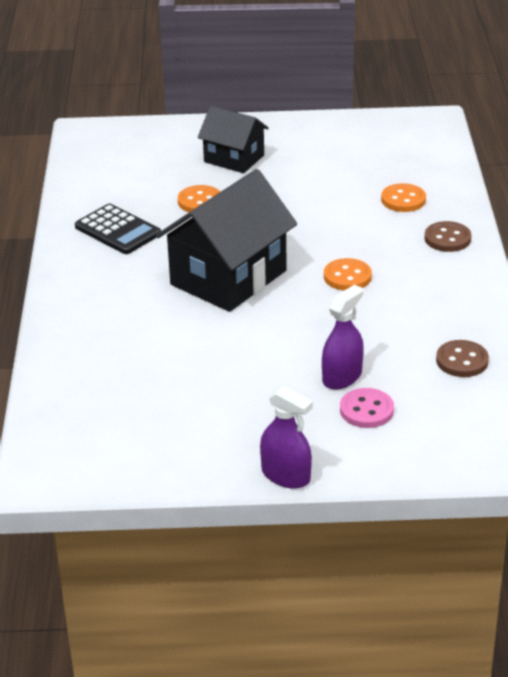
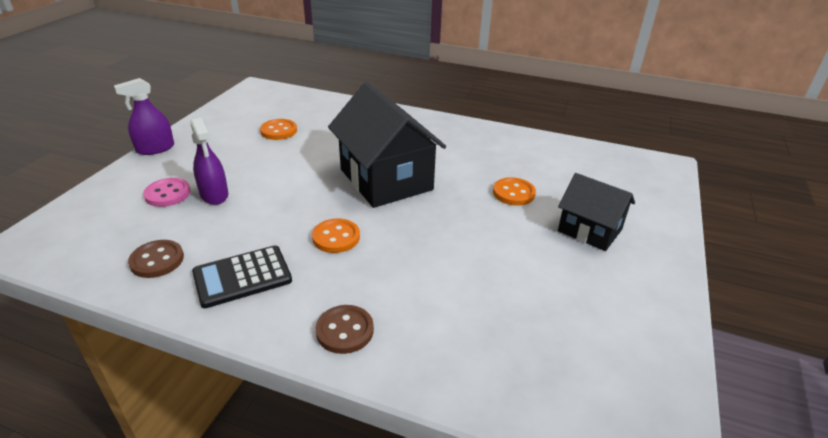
camera: 110 degrees right, 0 degrees up
(117, 230) = (487, 149): black calculator -> black calculator (242, 277)
(234, 158) = (589, 230): black house -> black house turned 75 degrees clockwise
(403, 200) = (447, 325): orange button -> orange button (279, 131)

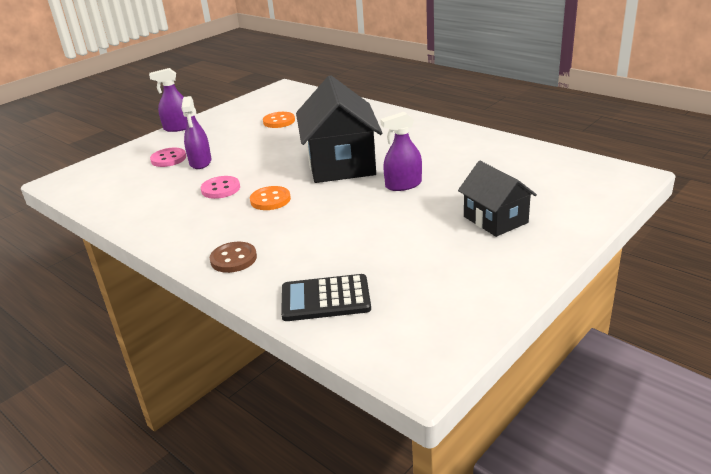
camera: 25 degrees right, 5 degrees down
(157, 260) = (136, 200): brown button -> none
(242, 277) = (185, 217): black calculator -> black calculator (325, 299)
(264, 229) = (220, 189): none -> pink button
(470, 199) = (403, 185): none -> purple spray bottle
(513, 193) = (447, 184): orange button -> none

